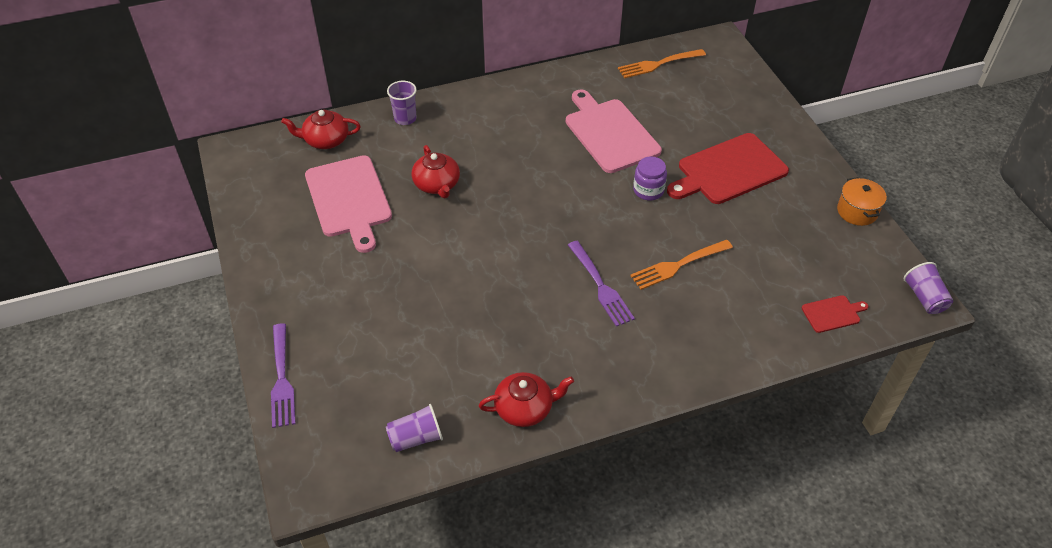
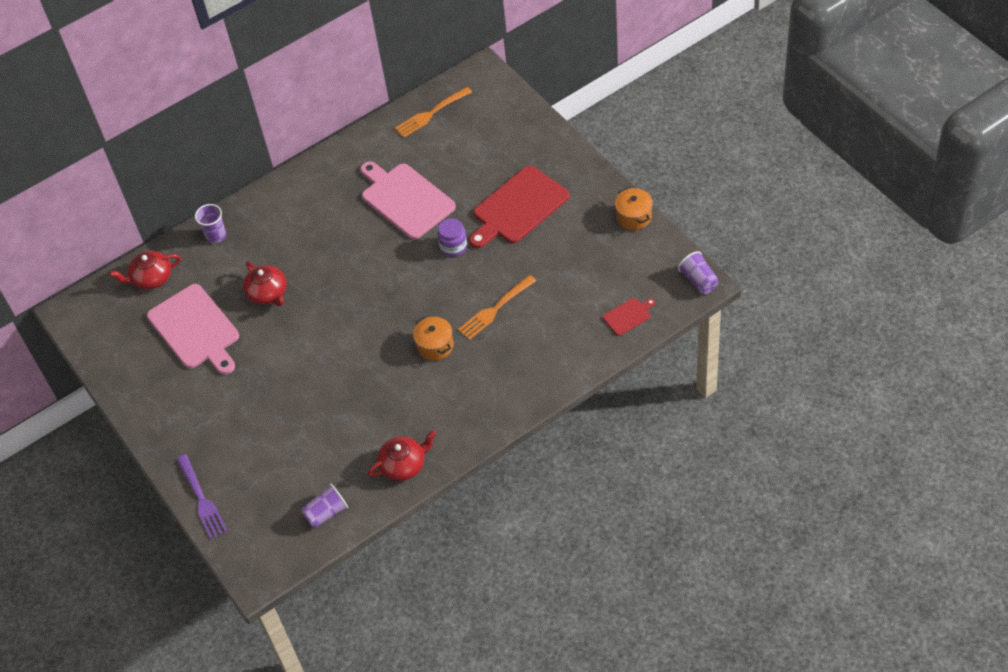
camera: 10 degrees left, 5 degrees up
(600, 285) = (435, 346): purple fork -> orange pot

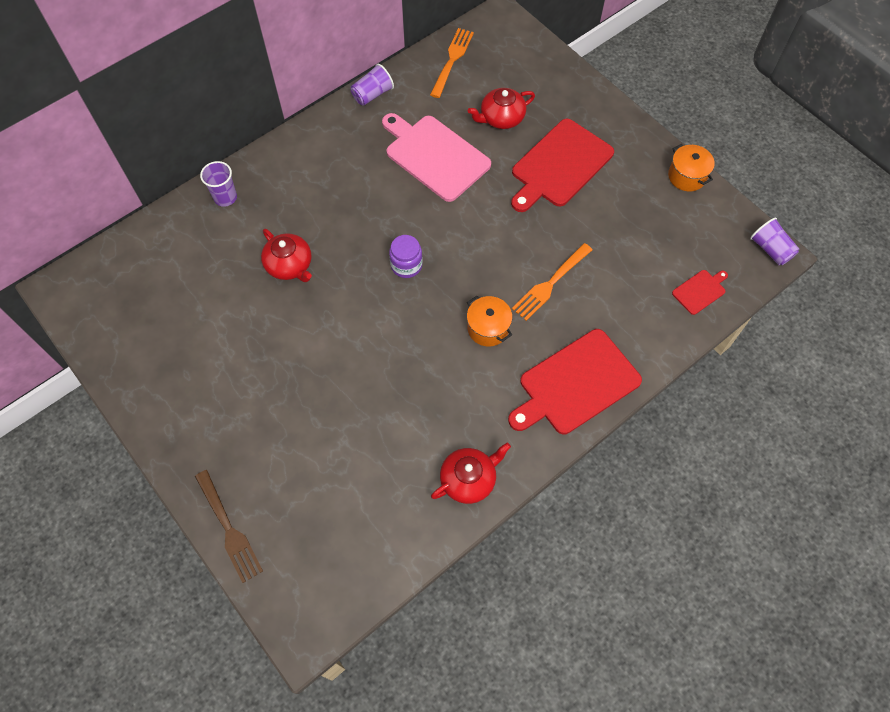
camera: 10 degrees left, 10 degrees up
(151, 278) = (153, 247): red teapot -> red teapot (501, 118)
(195, 329) = (208, 309): pink cutting board -> none
(201, 499) = (228, 528): purple fork -> brown fork
(326, 513) = (382, 544): purple cup -> purple cup (372, 94)
(431, 113) = (452, 61): orange fork -> orange fork turned 150 degrees clockwise
(453, 246) = (494, 210): purple jar -> purple jar (406, 265)
(505, 391) = (575, 384): none -> red cutting board

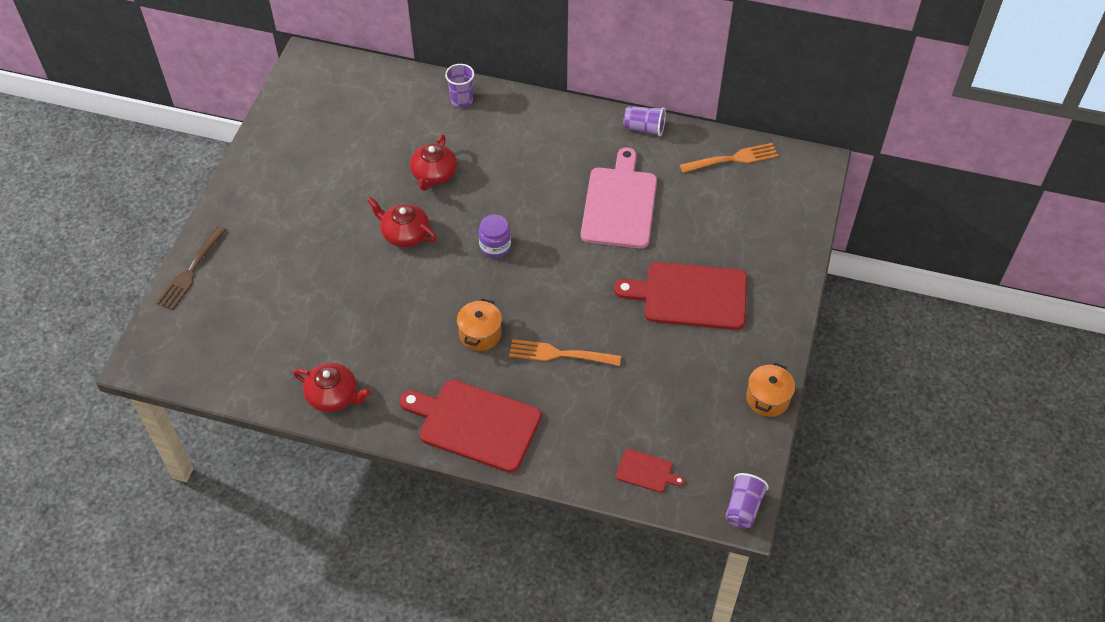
camera: 55 degrees right, 10 degrees down
(501, 118) = (702, 227): red teapot -> red teapot (404, 233)

